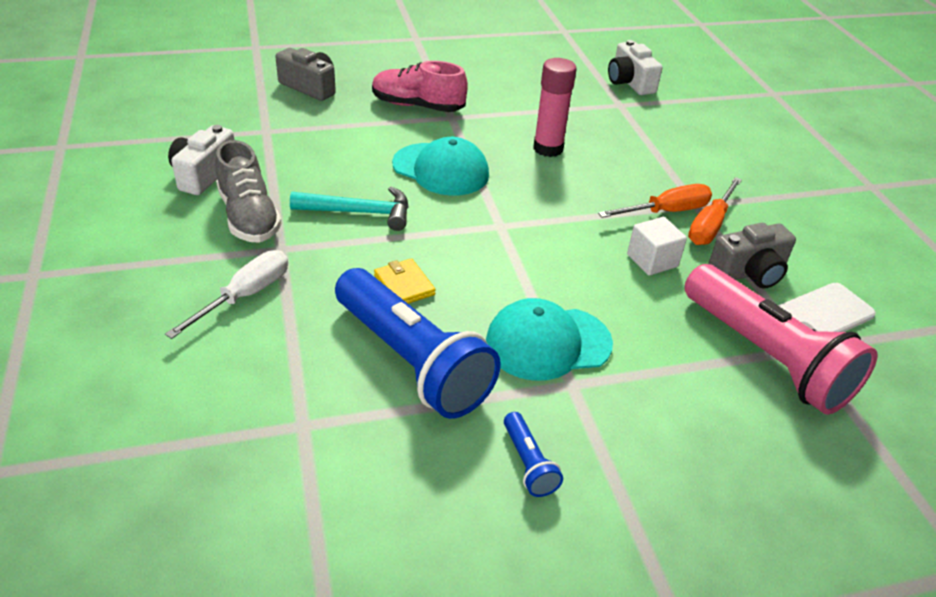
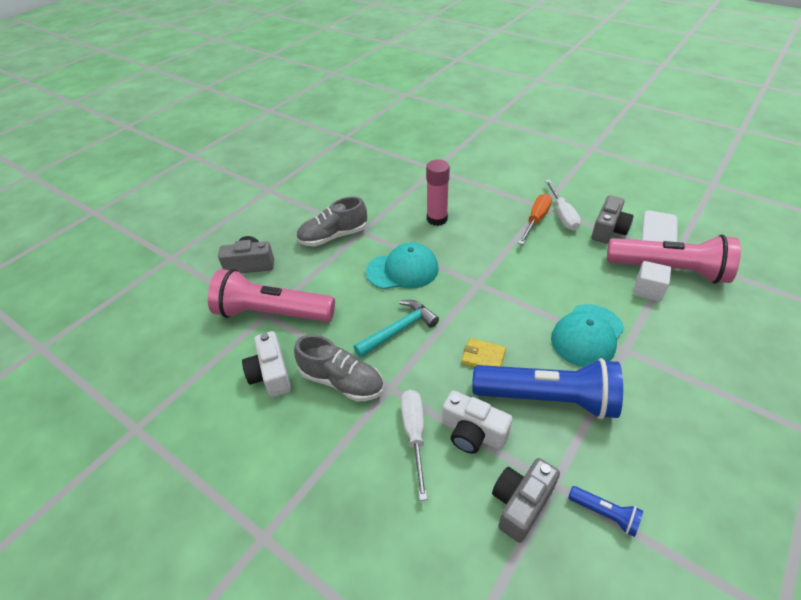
camera: 35 degrees left, 5 degrees up
(250, 413) = (521, 503): none -> grey camera
(272, 132) = (272, 313): none -> pink flashlight
(417, 106) = (333, 236): pink shoe -> grey shoe
(528, 463) = (666, 408): blue flashlight -> blue flashlight (604, 514)
(629, 82) = (421, 151): white camera -> white camera (472, 433)
(652, 260) = (566, 253): white cube -> white cube (648, 290)
(710, 225) = (562, 215): orange screwdriver -> white screwdriver

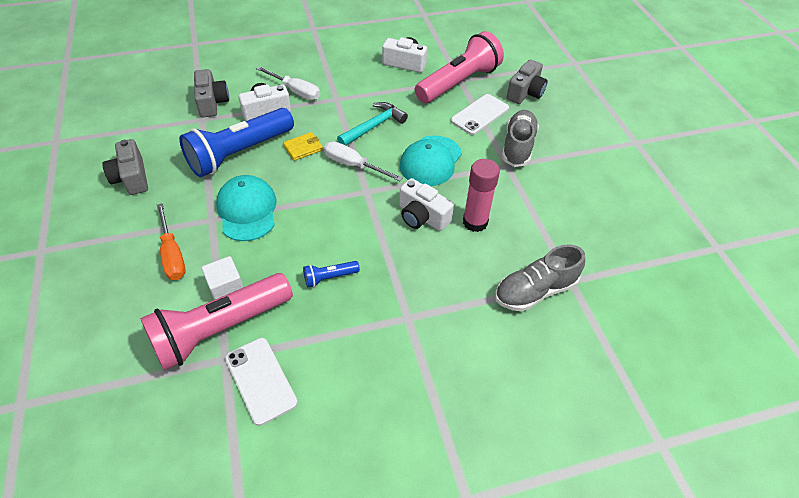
camera: 125 degrees right, 5 degrees up
(311, 275) = (480, 114): none -> white phone
(342, 381) = (365, 84): grey shoe -> grey shoe (535, 291)
(399, 329) = (374, 126): turquoise hammer -> turquoise hammer turned 135 degrees counterclockwise
(463, 243) = (422, 216): none -> white camera
(536, 220) = (394, 293): orange screwdriver -> orange screwdriver (172, 254)
(562, 215) = (378, 323): white screwdriver -> white screwdriver (353, 165)
(604, 514) = (165, 125): blue flashlight -> blue flashlight (329, 277)
(608, 230) = (315, 339): grey camera -> grey camera (131, 178)

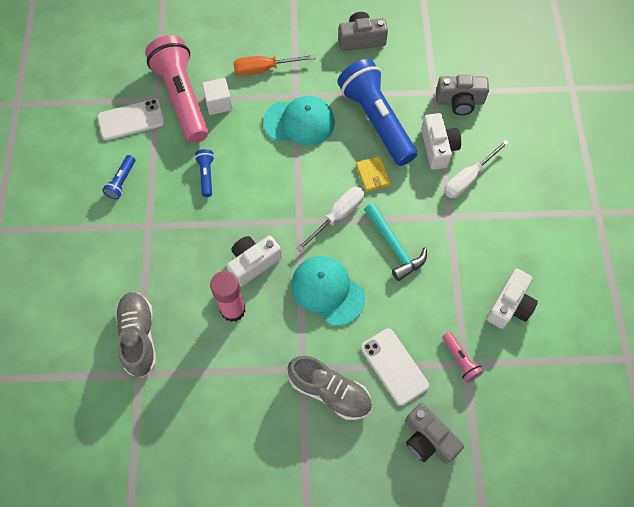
camera: 105 degrees right, 15 degrees up
(356, 363) = (121, 181): none -> blue flashlight
(458, 83) = (460, 360): pink flashlight -> pink flashlight, size x0.42

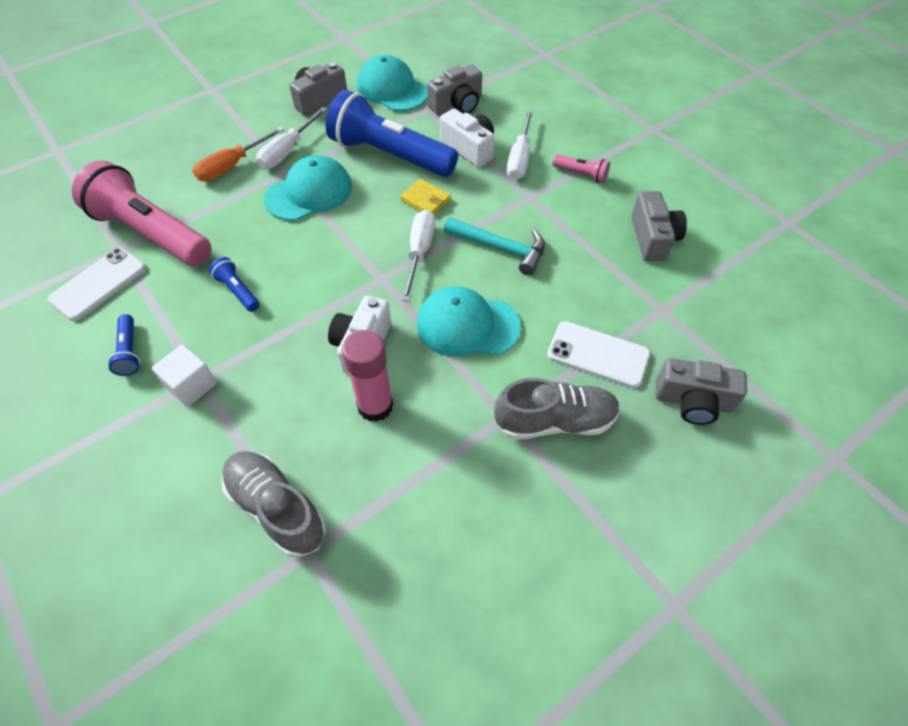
camera: 35 degrees left, 10 degrees down
(218, 103) = (201, 218): white cube -> white cube (191, 385)
(309, 76) = (288, 151): none -> white screwdriver
(421, 58) = (392, 89): none -> turquoise cap
(460, 360) = (654, 310): pink flashlight -> pink flashlight (581, 174)
(509, 305) = (653, 238): white camera -> grey camera

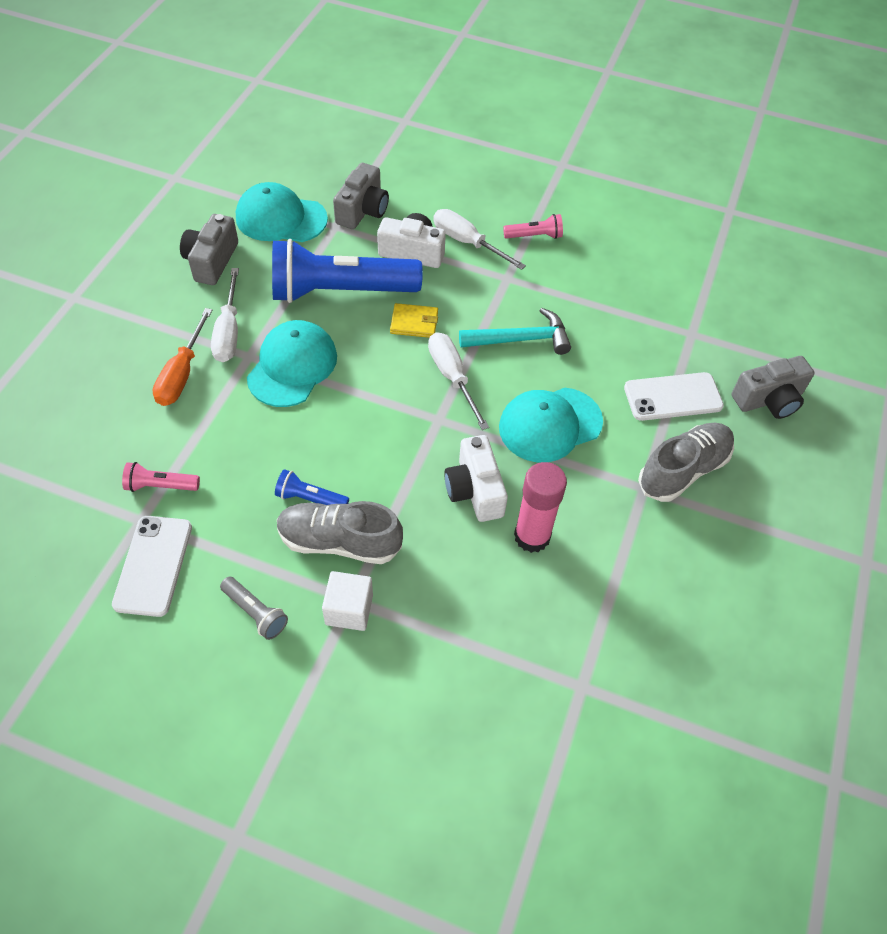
camera: 35 degrees left, 0 degrees up
(129, 351) = (255, 612): blue flashlight -> grey flashlight
(151, 233) = (160, 485): pink flashlight -> pink flashlight, size x0.42
(276, 508) = (524, 668): grey shoe -> grey shoe (339, 542)
(520, 158) = (467, 242): white screwdriver -> white screwdriver turned 150 degrees clockwise
(653, 238) = (638, 272): grey camera -> none

